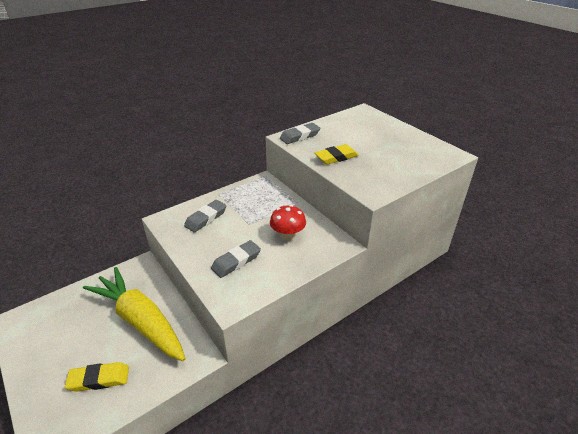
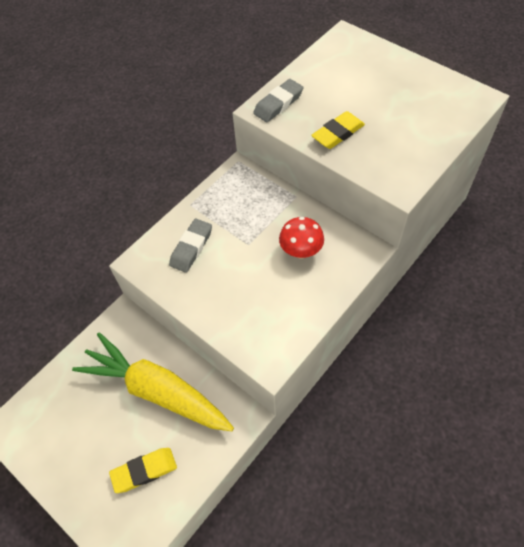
camera: 10 degrees left, 20 degrees up
(236, 261) = (254, 303): grey eraser -> none

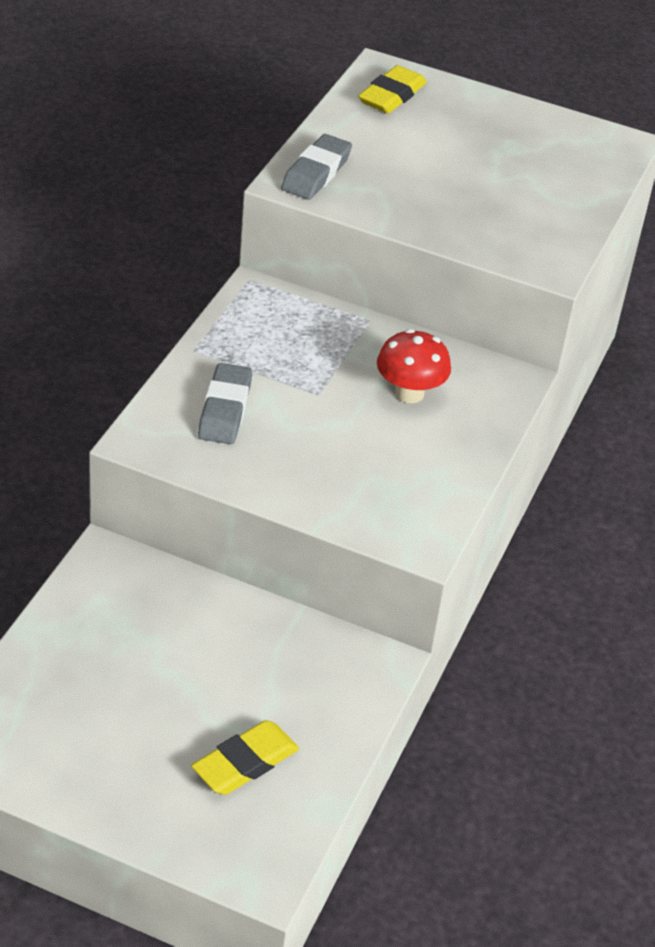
camera: 25 degrees left, 15 degrees down
(157, 390) = (217, 651): yellow carrot -> none
(338, 133) = (428, 206): yellow eraser -> yellow eraser (391, 96)

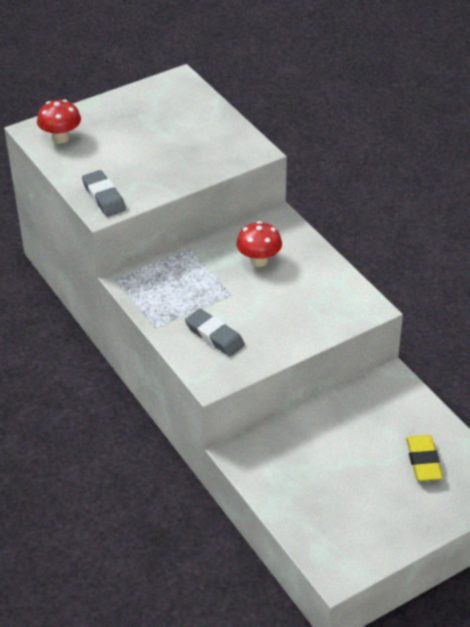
camera: 50 degrees left, 0 degrees up
(391, 96) = (61, 138): yellow eraser -> red mushroom

